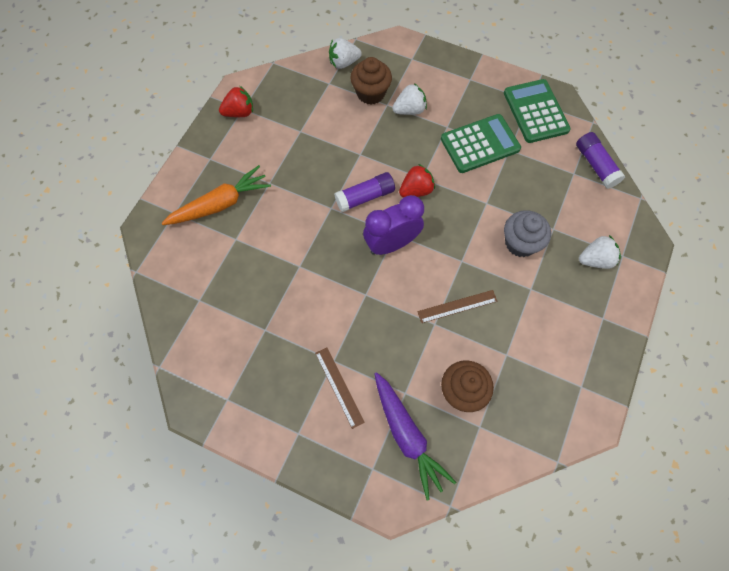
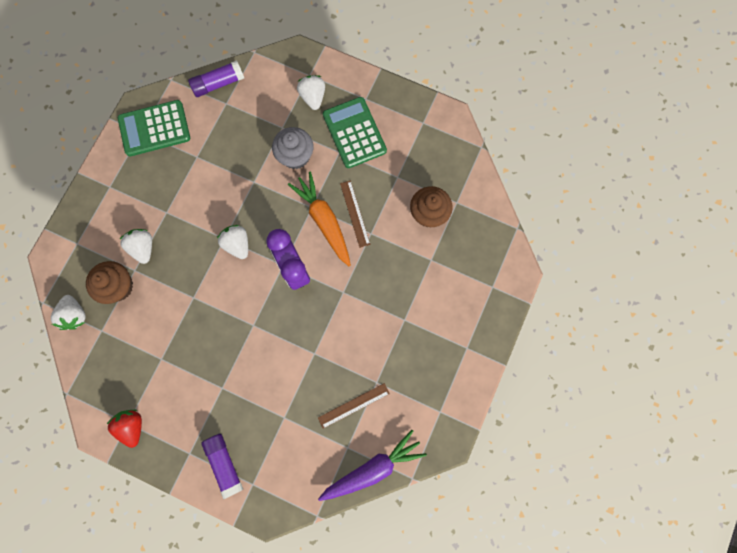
camera: 90 degrees left, 10 degrees up
(220, 204) = (244, 436): orange carrot -> orange carrot (324, 220)
(339, 387) = (427, 314): brown ruler -> brown ruler (353, 405)
(365, 197) = (242, 292): purple glue stick -> purple glue stick (224, 464)
(407, 436) = (465, 259): purple carrot -> purple carrot (373, 468)
(416, 190) = (237, 244): red strawberry -> white strawberry
(480, 144) = (189, 183): green calculator -> green calculator (354, 133)

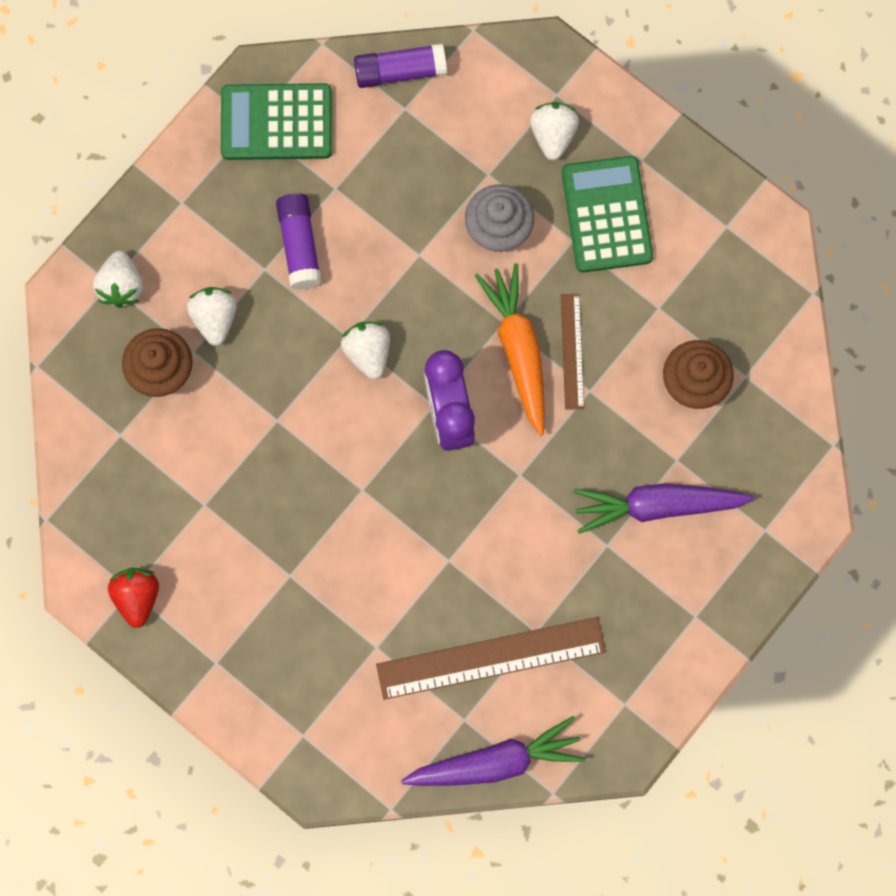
camera: 15 degrees right, 0 degrees up
(75, 315) = (84, 399): white strawberry -> white strawberry (121, 286)
(224, 464) = (267, 692): purple glue stick -> purple glue stick (299, 245)
(353, 405) = (490, 657): brown ruler -> brown ruler, size x1.86
(427, 289) = (657, 506): none -> purple carrot

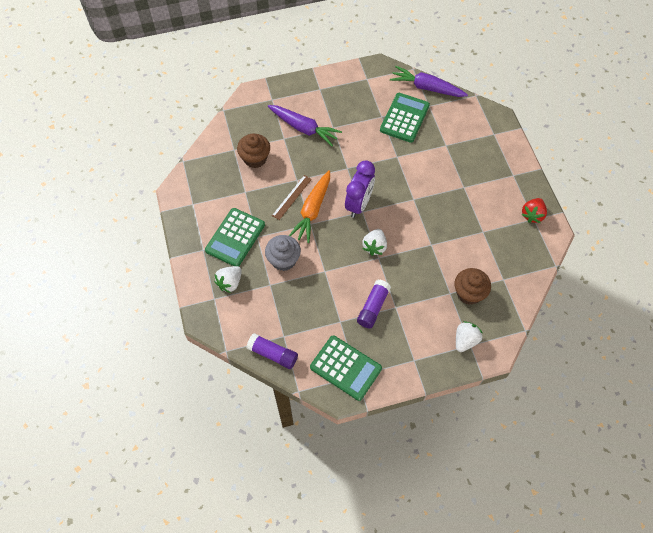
camera: 145 degrees left, 15 degrees down
(215, 318) = (431, 300): white strawberry -> none
(490, 657) = (404, 118): brown ruler -> green calculator

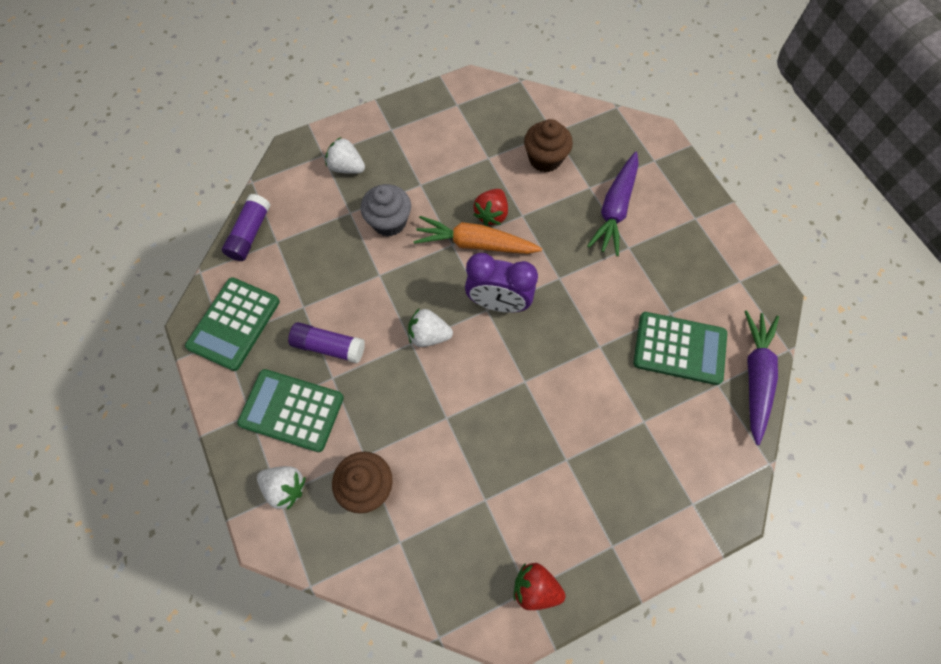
camera: 80 degrees right, 5 degrees up
(235, 237) = (414, 160): green calculator -> green calculator (292, 410)
(292, 197) = (491, 214): brown ruler -> red strawberry

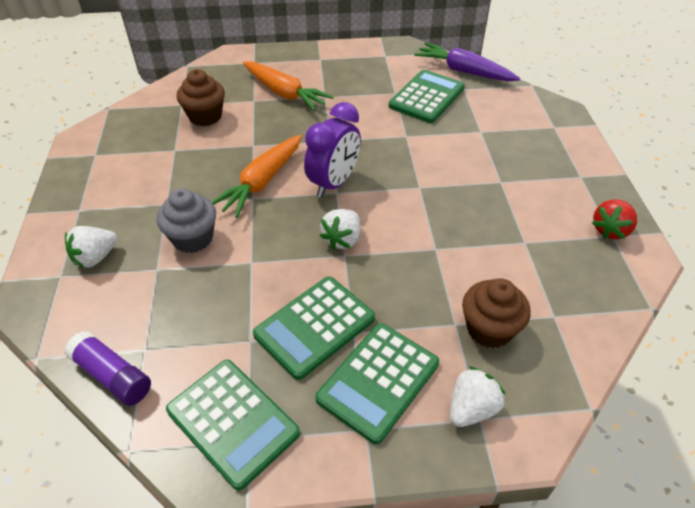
camera: 70 degrees left, 20 degrees down
(329, 346) = (314, 326): purple glue stick -> green calculator
(491, 214) = (238, 163): red strawberry -> none
(615, 209) = (285, 93): purple carrot -> orange carrot

